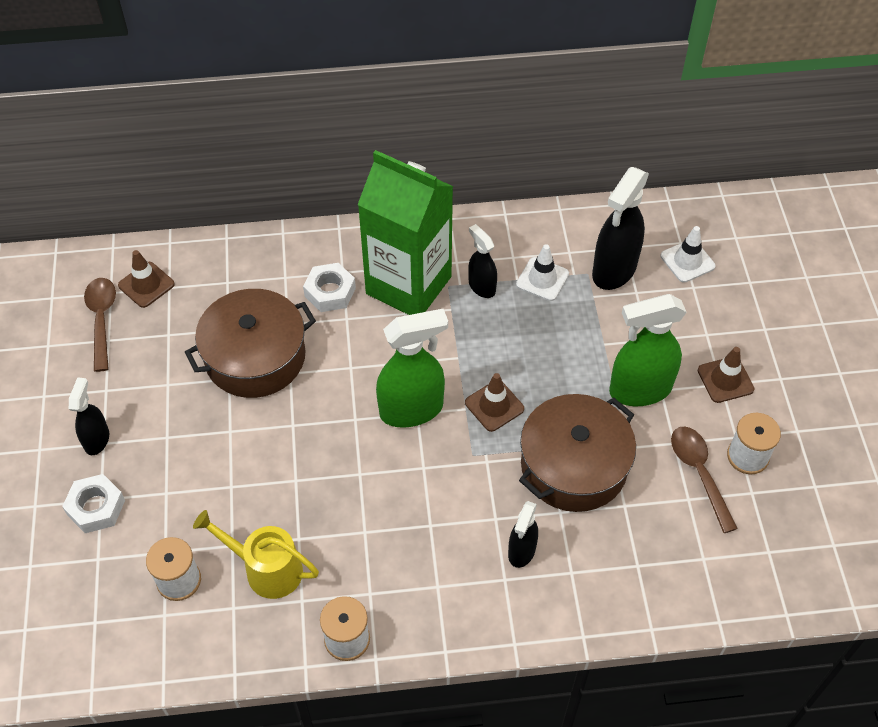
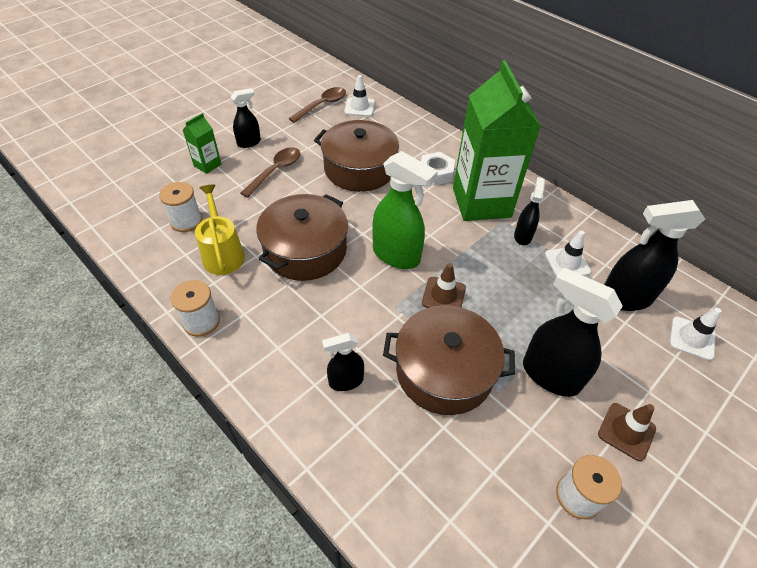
camera: 50 degrees right, 5 degrees down
(96, 507) = (207, 165): white nut -> green carton
(146, 285) = (359, 107): brown traffic cone -> white traffic cone
(332, 487) = (305, 250): none -> brown pot
(639, 390) = (550, 375): green spray bottle -> black spray bottle
(699, 473) = (524, 465): brown spoon -> brown spoon (276, 171)

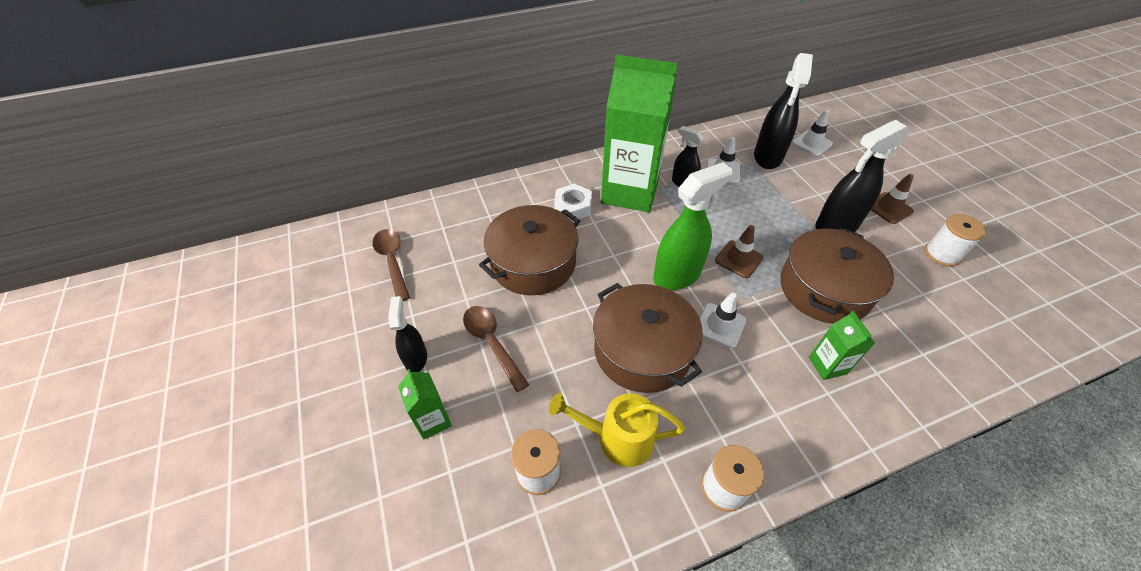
camera: 65 degrees left, 0 degrees up
(345, 381) = (827, 365): black spray bottle -> green carton
(359, 107) = (423, 229): white traffic cone -> white traffic cone (720, 325)

